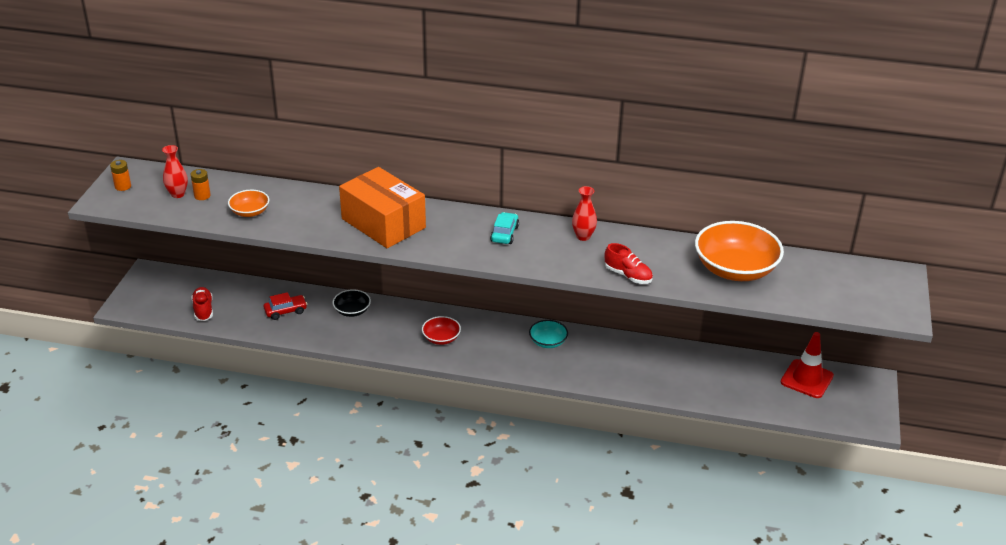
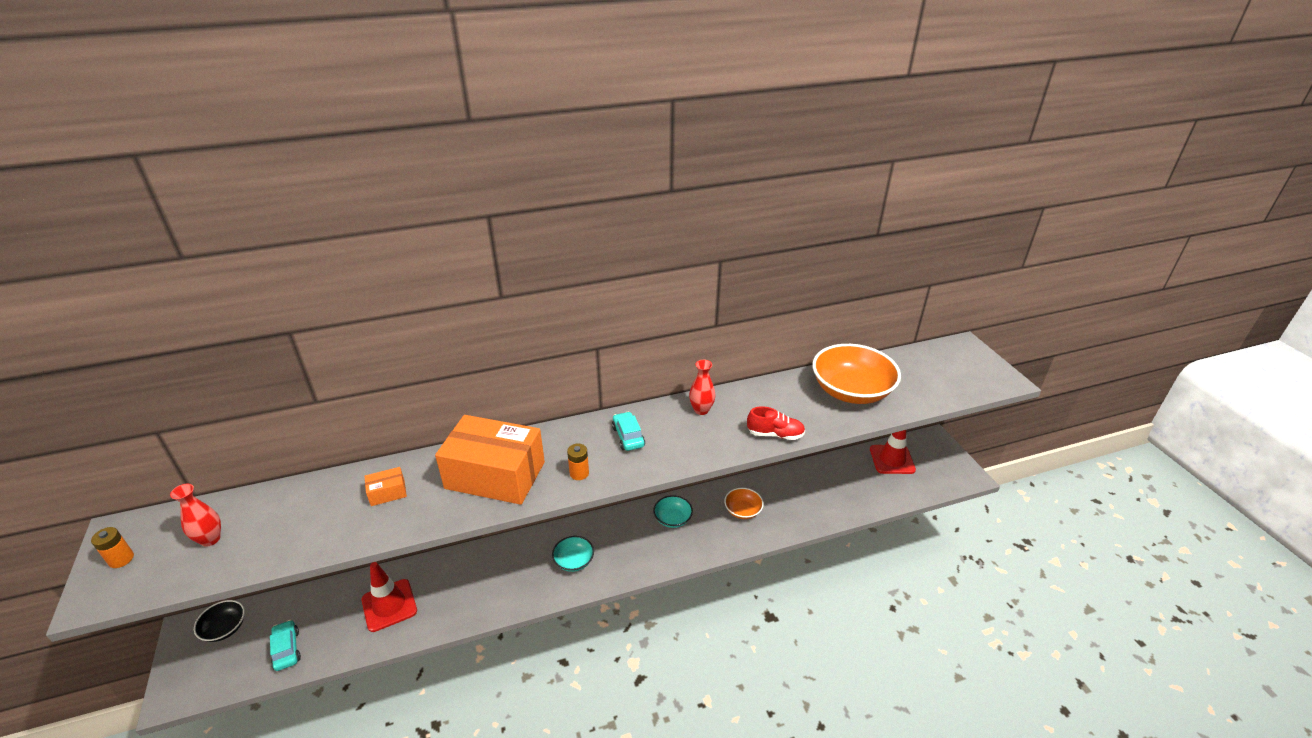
camera: 30 degrees left, 0 degrees up
(202, 196) = (247, 528): orange battery -> orange battery (579, 473)
(203, 310) = (287, 649): red shoe -> turquoise car
(250, 212) = (324, 525): orange bowl -> orange bowl (743, 510)
(285, 311) = (389, 605): red car -> red traffic cone
(302, 207) = (387, 493): none -> orange box
(352, 311) = (463, 571): black bowl -> black bowl (225, 628)
(441, 338) = (574, 561): red bowl -> turquoise bowl

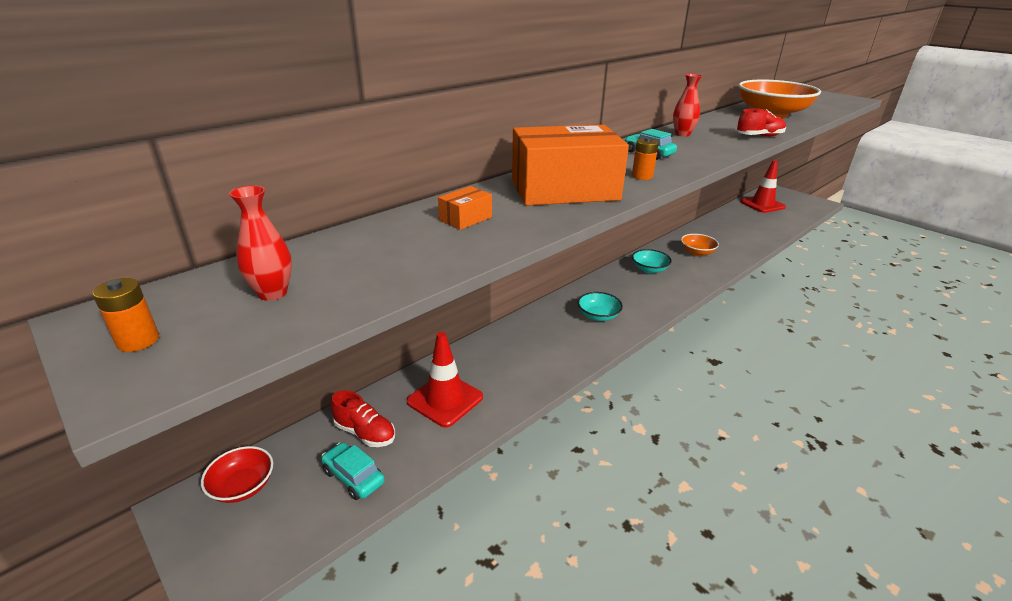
camera: 25 degrees left, 5 degrees down
(225, 628) = (243, 486): black bowl -> red bowl
(318, 614) = (365, 433): none -> red shoe

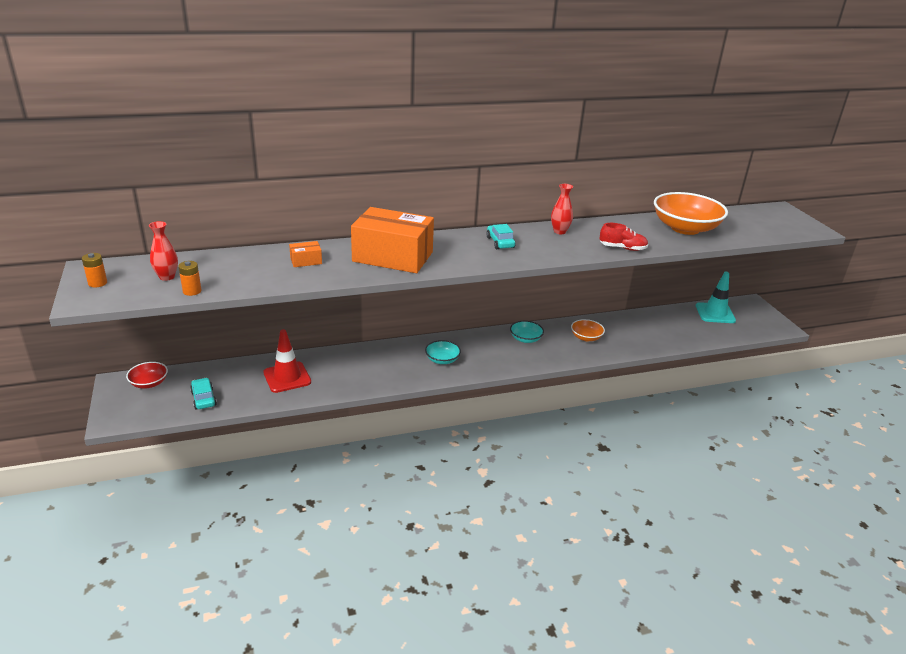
camera: 25 degrees right, 0 degrees up
(365, 433) = (227, 379): red shoe -> none
(642, 176) = (462, 259): orange battery -> orange battery (192, 291)
(762, 204) = (715, 313): red traffic cone -> turquoise traffic cone

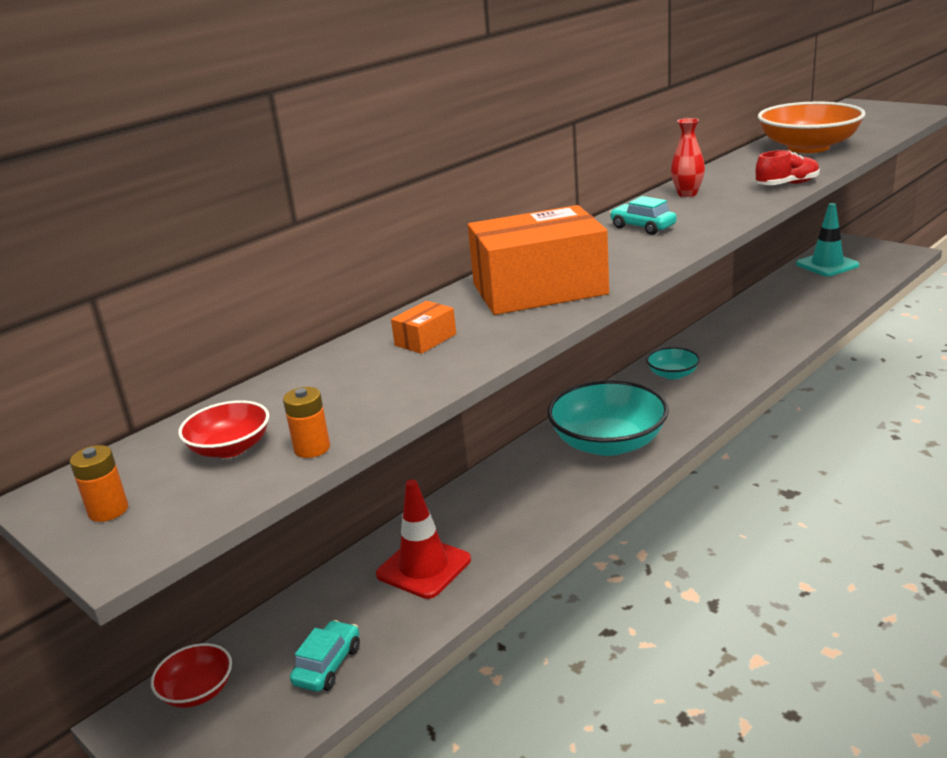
camera: 25 degrees left, 5 degrees down
(167, 277) = (230, 448): red vase -> red bowl
(203, 398) = (328, 665): turquoise car -> turquoise car turned 75 degrees clockwise
(442, 360) = (608, 443): turquoise bowl -> turquoise bowl, size x2.02
(586, 337) = (737, 343): orange bowl -> none

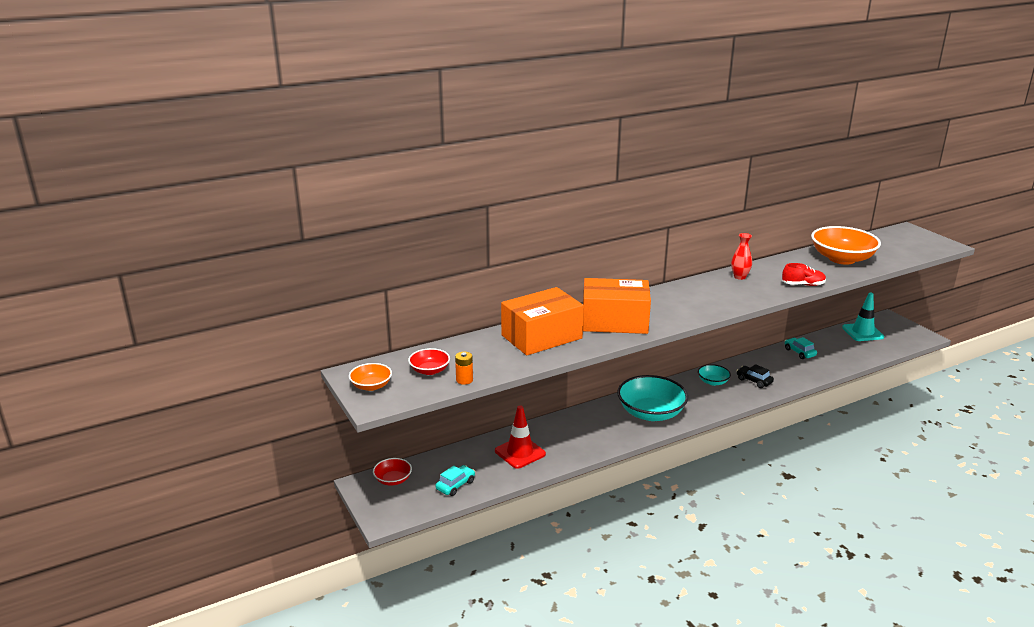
camera: 15 degrees right, 0 degrees up
(108, 510) = (371, 386): orange battery -> orange bowl
(425, 340) = (541, 337): orange box -> orange box, size x2.47
(642, 227) = (696, 294): turquoise car -> turquoise car (799, 352)
(730, 359) = (754, 381): none -> black car

